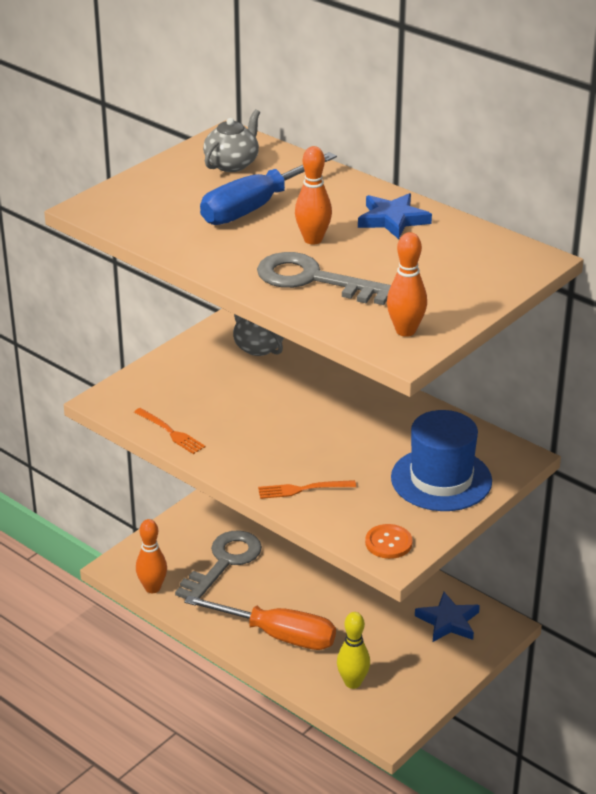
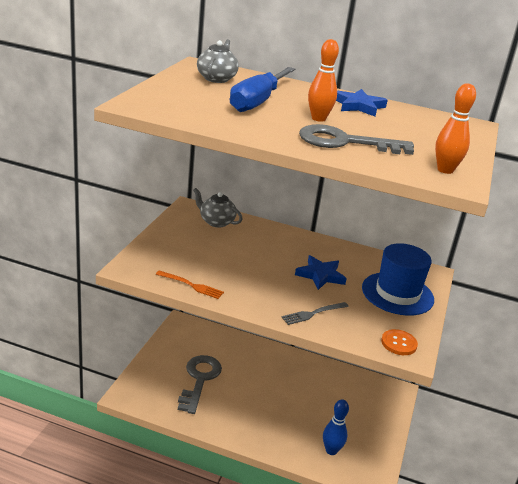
camera: 25 degrees left, 5 degrees down
(152, 588) = (158, 407): orange bowling pin -> none
(279, 636) = (264, 426): orange screwdriver -> none
(303, 489) = (313, 313): orange fork -> grey fork
(352, 682) = (331, 450): yellow bowling pin -> blue bowling pin
(448, 621) = (364, 394): blue star -> blue star (320, 275)

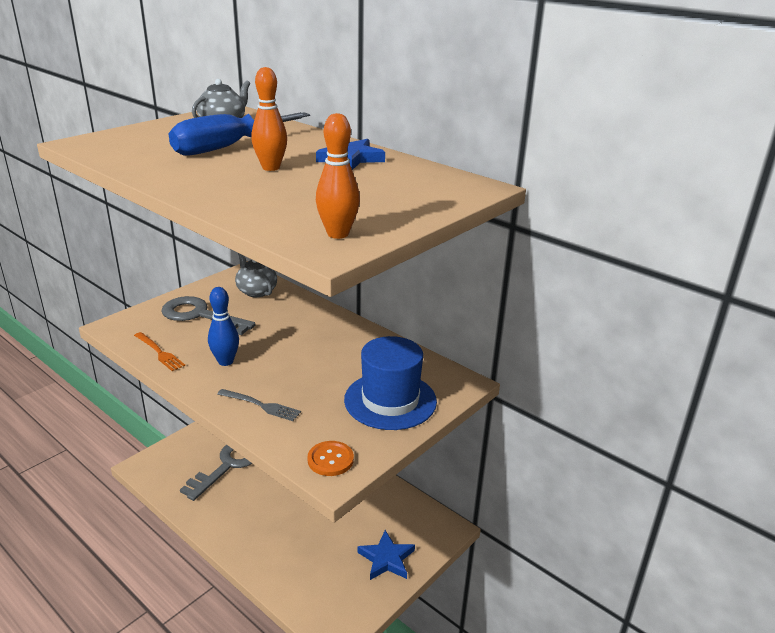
camera: 25 degrees right, 0 degrees up
(313, 313) = (261, 405): grey fork -> grey fork turned 150 degrees counterclockwise
(320, 275) = (315, 364): blue star -> blue star (386, 559)
(331, 450) = (312, 580): blue bowling pin -> blue bowling pin (225, 361)
(345, 142) = (258, 193): grey key -> grey key (200, 316)

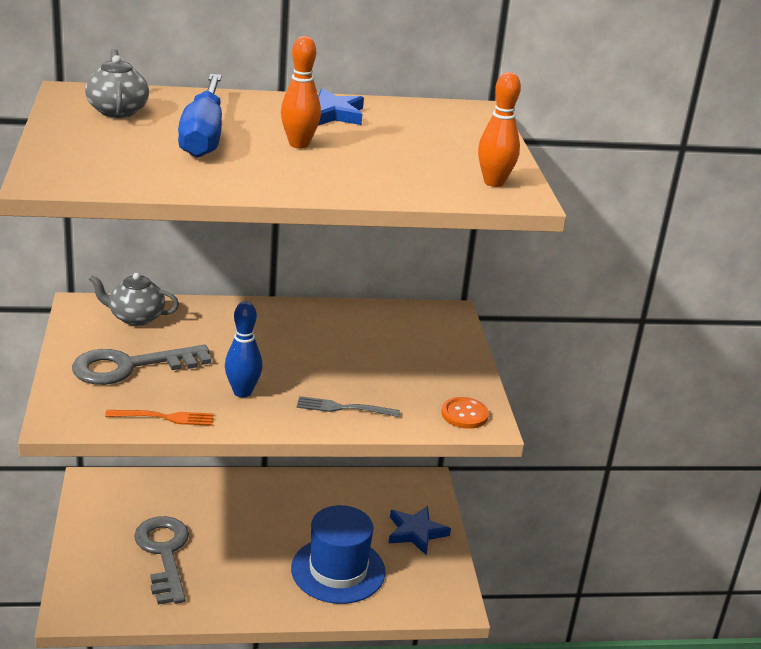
camera: 50 degrees left, 0 degrees up
(261, 405) = (343, 408): grey fork -> grey fork turned 150 degrees counterclockwise
(390, 400) = (426, 352): blue hat -> blue hat (338, 570)

